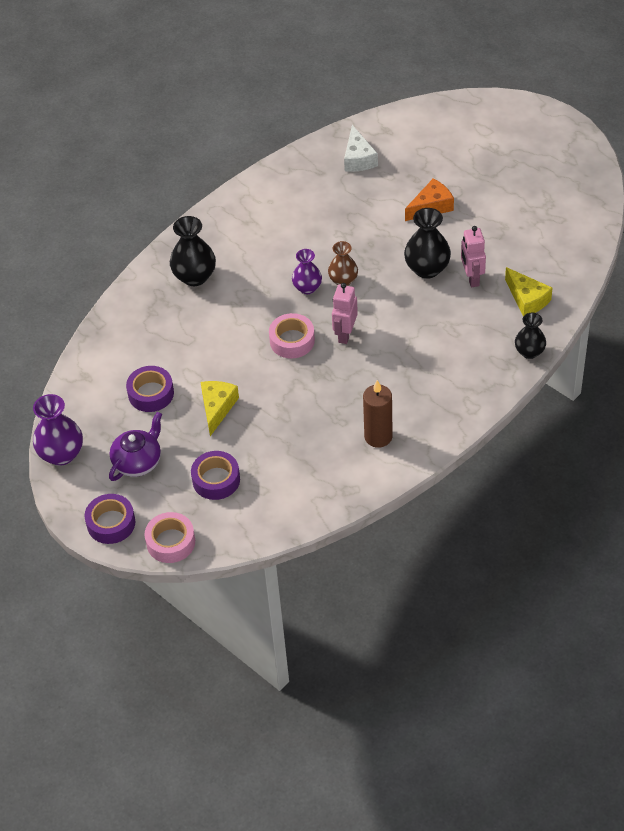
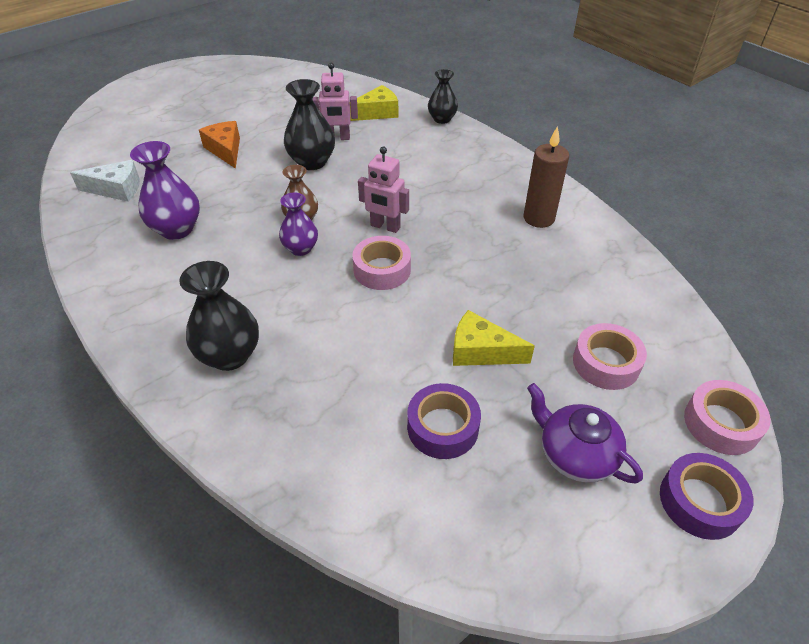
camera: 85 degrees left, 5 degrees down
(61, 454) = (559, 573): purple vase -> purple vase (177, 229)
(216, 480) = (606, 363): purple tape -> pink tape

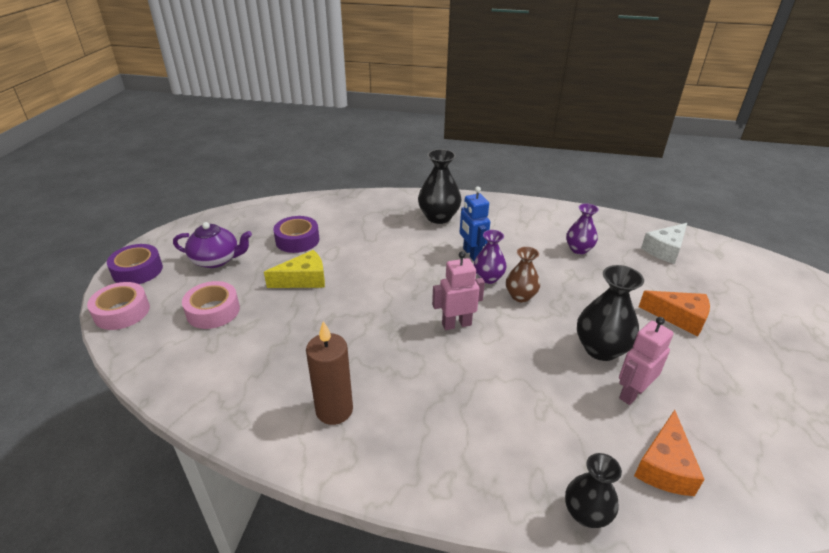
camera: 140 degrees right, 10 degrees down
(177, 229) = (579, 249): purple vase -> purple vase, size x0.65
(275, 281) = (471, 254): none -> blue robot
(377, 113) = (664, 466): yellow cheese -> orange cheese
(382, 270) = (417, 293): pink tape -> none

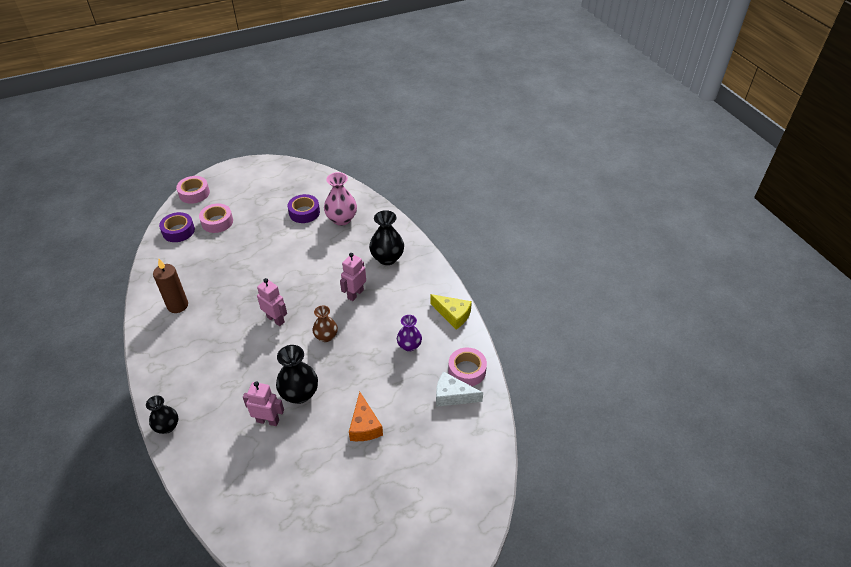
camera: 55 degrees right, 10 degrees up
(137, 270) = (228, 175): purple tape -> purple tape (178, 231)
(216, 260) = (259, 195): purple teapot -> none
(303, 279) = (268, 237): yellow cheese -> yellow cheese (453, 315)
(343, 221) = (341, 219): none -> pink vase
(471, 254) = (355, 294): blue robot -> pink robot
(488, 278) = (334, 313): purple vase -> none
(636, 231) = (467, 370): none -> pink tape
(664, 466) = (217, 451): orange cheese -> none

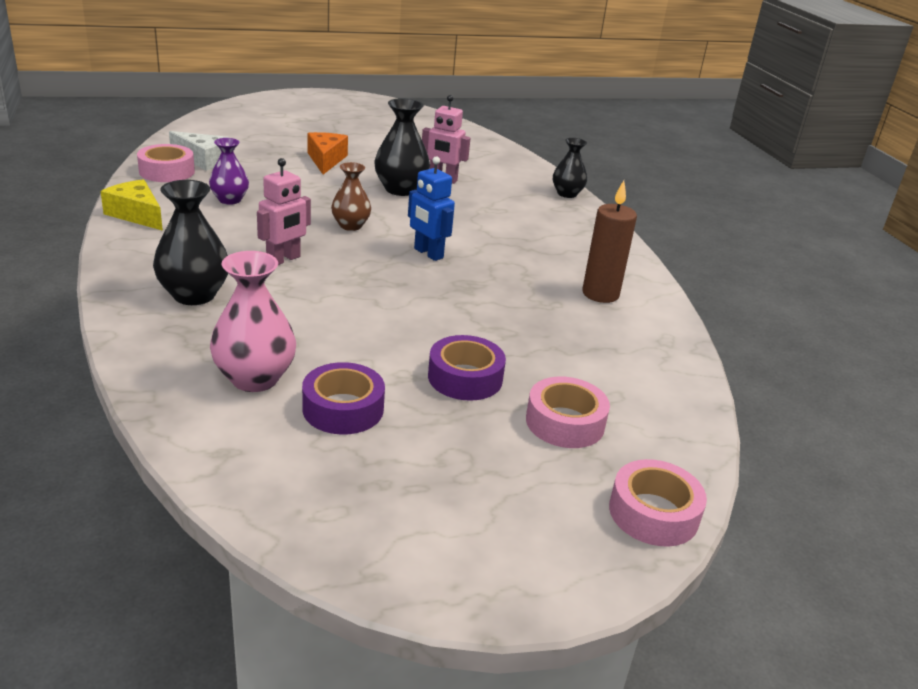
camera: 175 degrees left, 15 degrees down
(178, 231) = (654, 417): purple tape -> purple tape (465, 378)
(275, 319) = (428, 253): pink robot -> blue robot

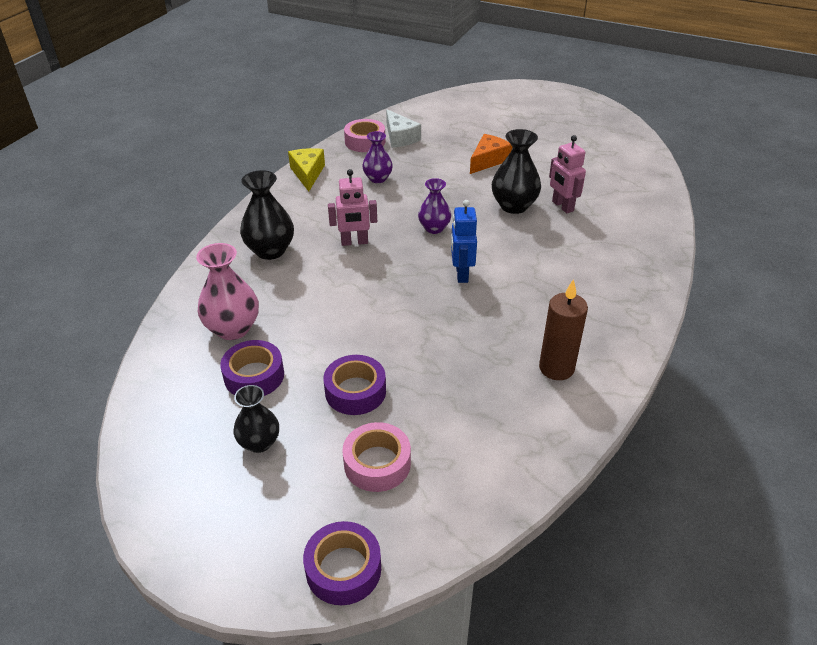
camera: 45 degrees right, 10 degrees up
(350, 226) = (434, 228): brown vase -> purple vase
(567, 194) = (662, 256): black vase -> black vase (259, 443)
(653, 513) = (343, 569): pink tape -> purple tape

